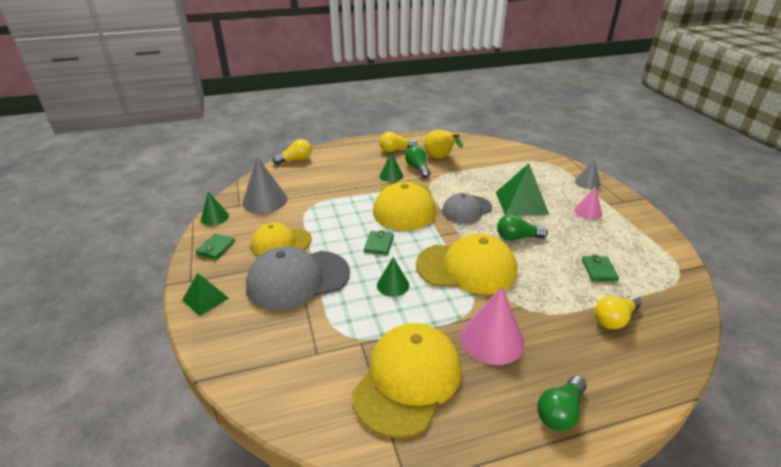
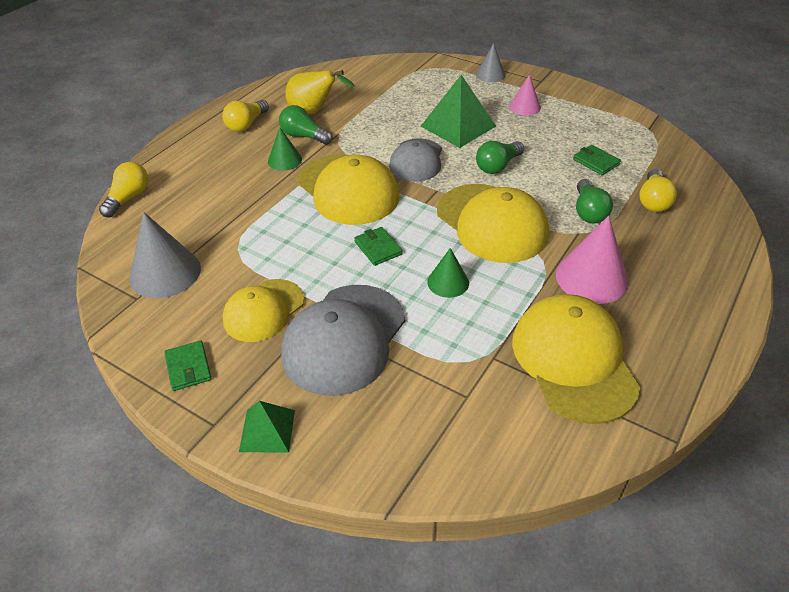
camera: 40 degrees left, 10 degrees up
(215, 217) = (125, 332): green cone -> none
(466, 268) = (492, 223): yellow cap -> yellow cap turned 90 degrees clockwise
(560, 412) = (702, 303): green light bulb -> green light bulb (588, 211)

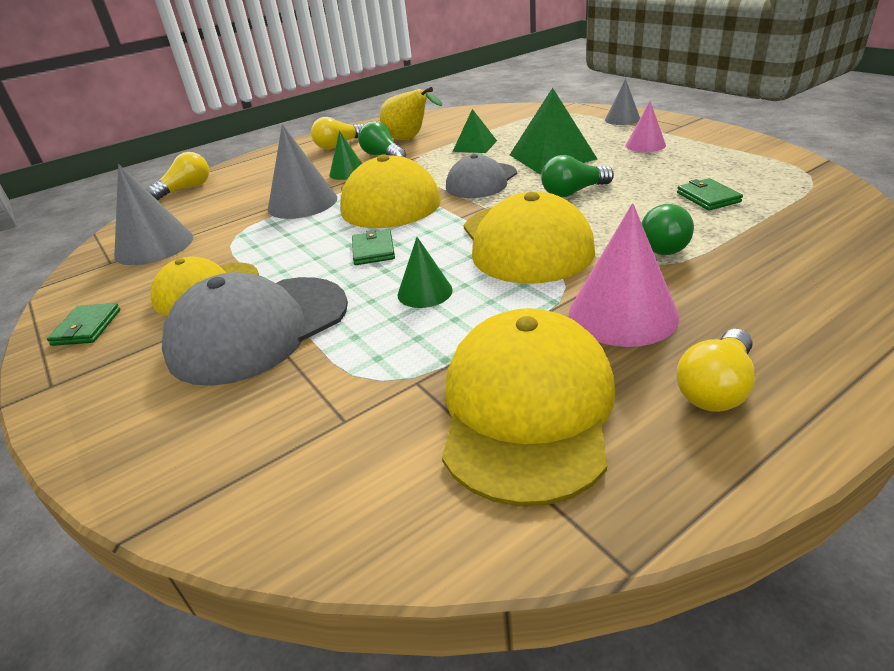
camera: 25 degrees right, 10 degrees down
(267, 430) = (91, 404): green pyramid -> green pyramid (475, 146)
(271, 203) = (302, 203): none -> grey cone
(653, 201) = (772, 242): yellow light bulb -> yellow light bulb (715, 388)

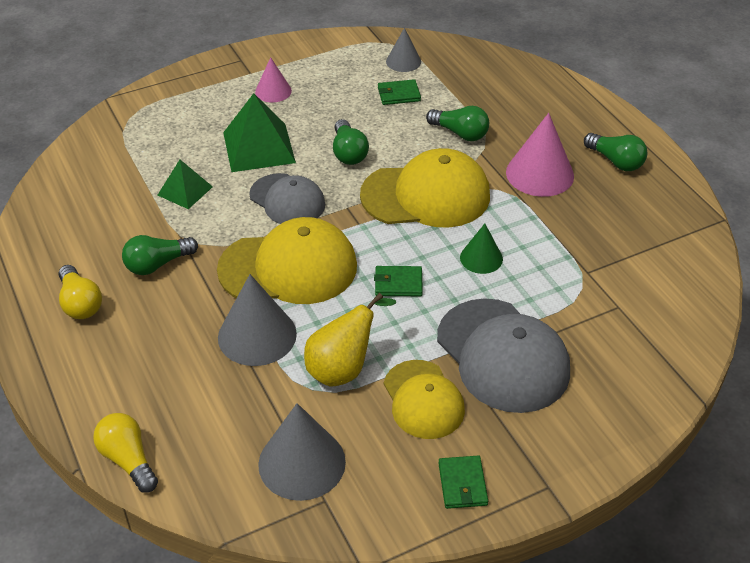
camera: 85 degrees left, 10 degrees up
(87, 327) = (462, 484): green wallet -> green wallet turned 75 degrees clockwise
(347, 172) = (188, 296): green cone -> none
(409, 140) = (117, 238): yellow pear -> yellow pear (343, 369)
(527, 408) = (620, 230): yellow cap -> none
(622, 119) = (193, 84): grey cone -> grey cone (403, 61)
(715, 388) = (615, 161): yellow light bulb -> green light bulb

